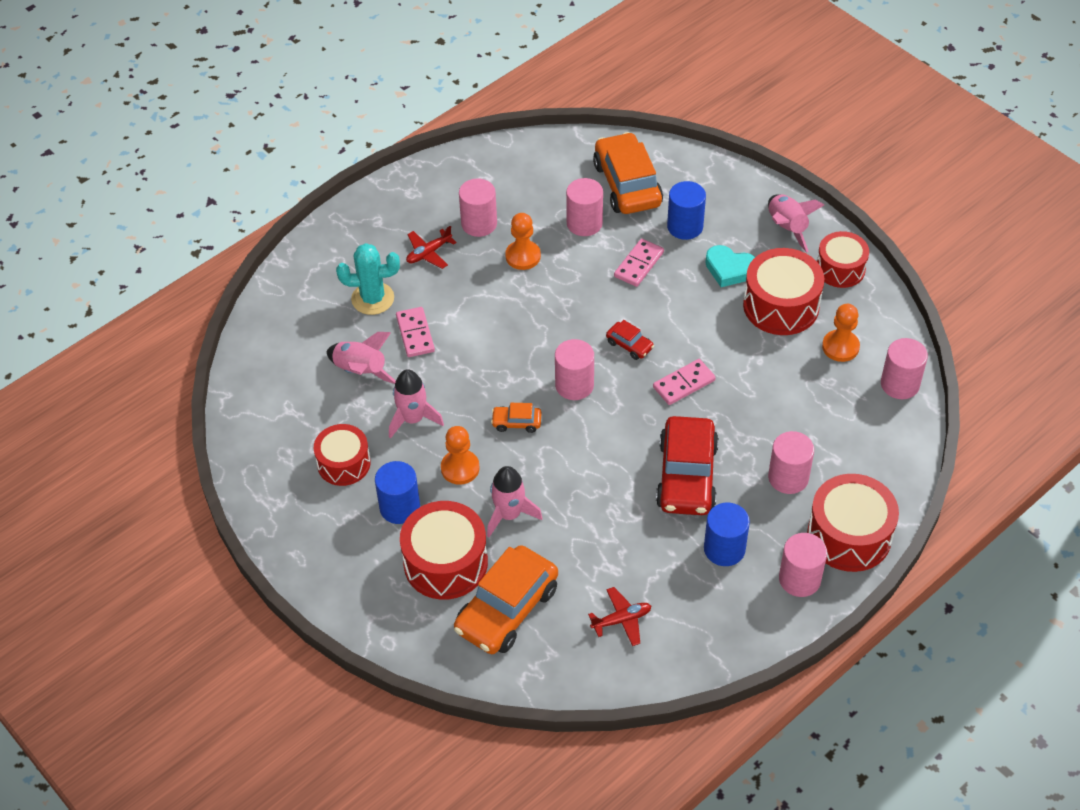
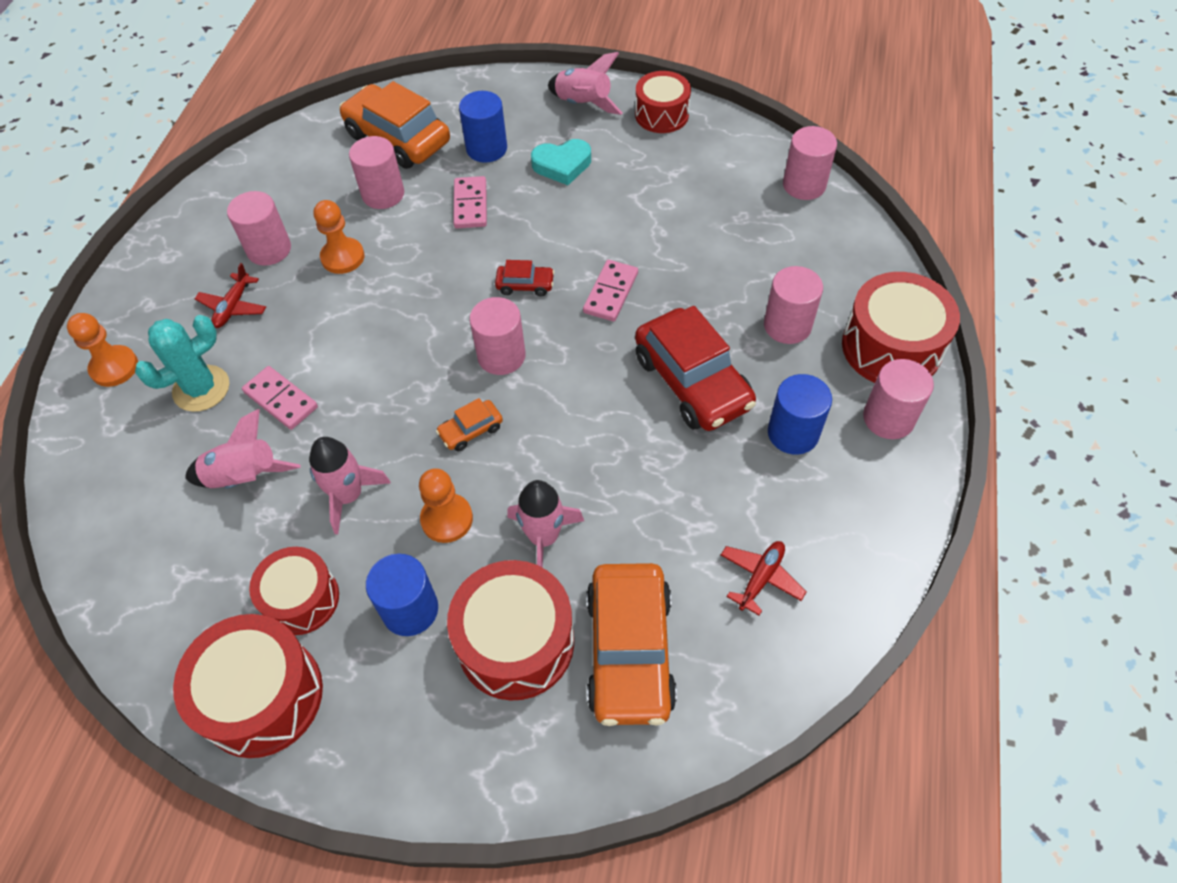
camera: 35 degrees left, 5 degrees up
(781, 305) = (638, 172): red drum -> red drum (262, 696)
(840, 347) = (723, 181): orange pawn -> orange pawn (114, 367)

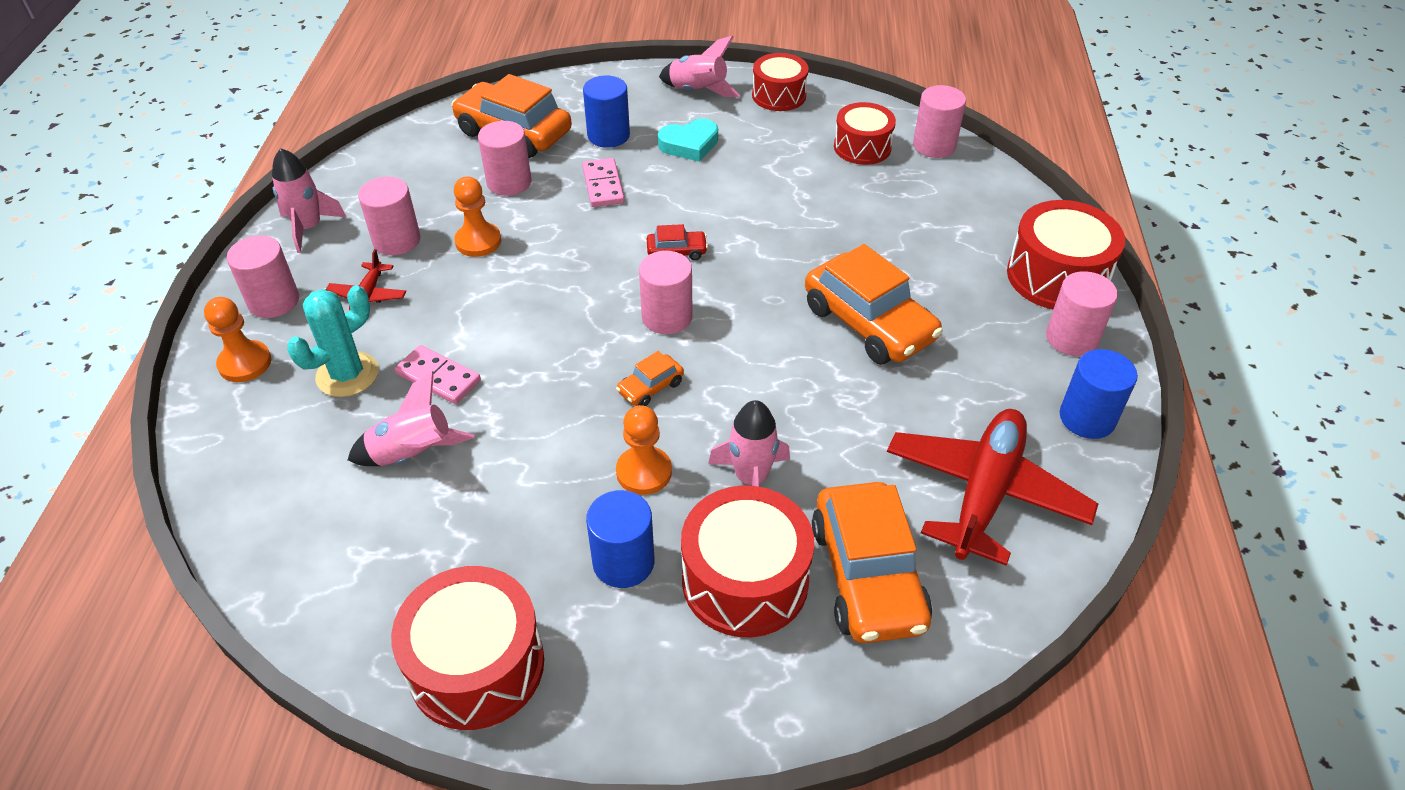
camera: 10 degrees left, 10 degrees down
(301, 599) = (501, 565): red drum -> red drum (862, 147)
(348, 496) = (532, 460): pink rocket -> pink rocket (309, 228)
(610, 293) = (766, 252): pink domino -> none
(692, 381) = (869, 323): red car -> orange car
(760, 578) = (984, 493): red plane -> red plane, size x2.18
(787, 325) = (950, 266): pink cylinder -> pink cylinder (273, 301)
(793, 433) = (981, 359): blue cylinder -> blue cylinder (1087, 418)

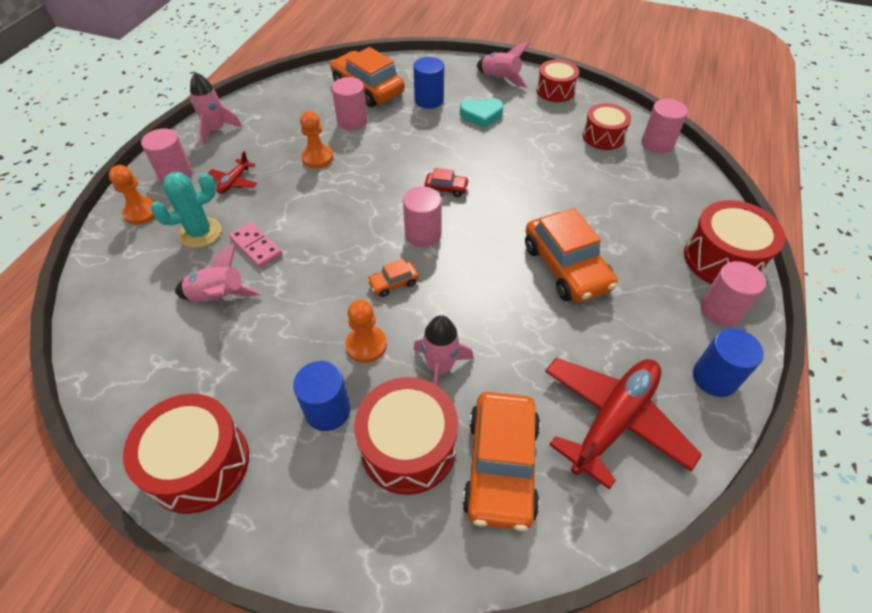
camera: 15 degrees right, 5 degrees up
(396, 240) = (266, 148): pink cylinder -> none
(603, 185) = (413, 133): pink domino -> none

